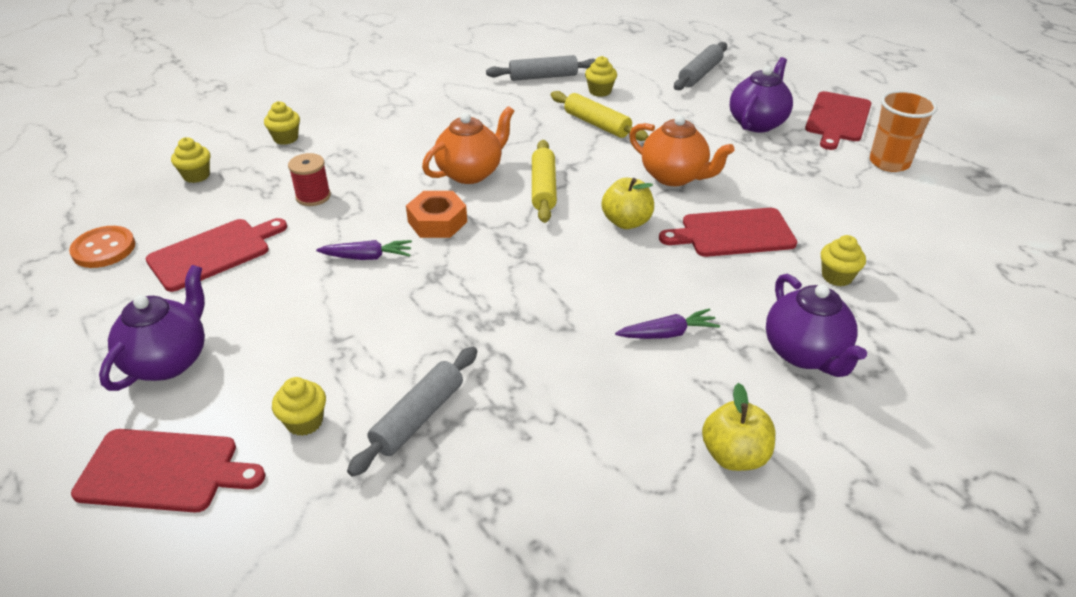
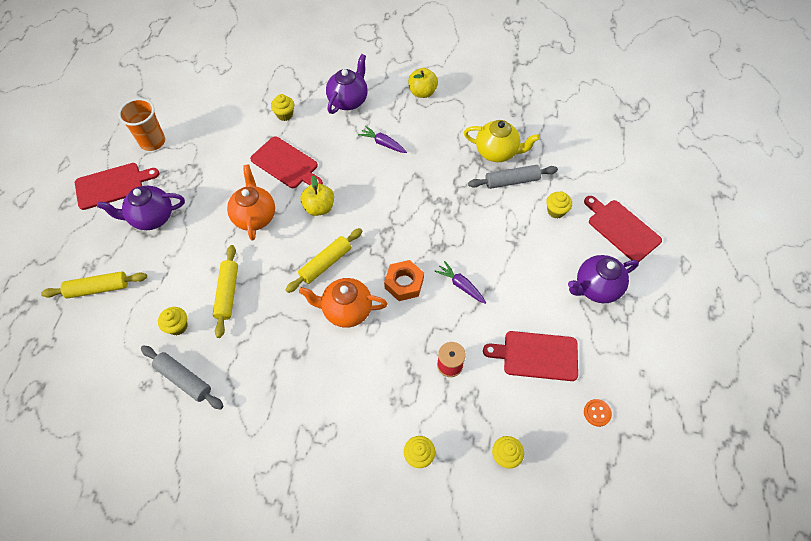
camera: 135 degrees left, 20 degrees up
(104, 249) = (597, 413): orange button -> orange button, size x0.63
(489, 446) = (497, 152): none -> yellow teapot
(700, 74) = (98, 288): grey rolling pin -> yellow rolling pin

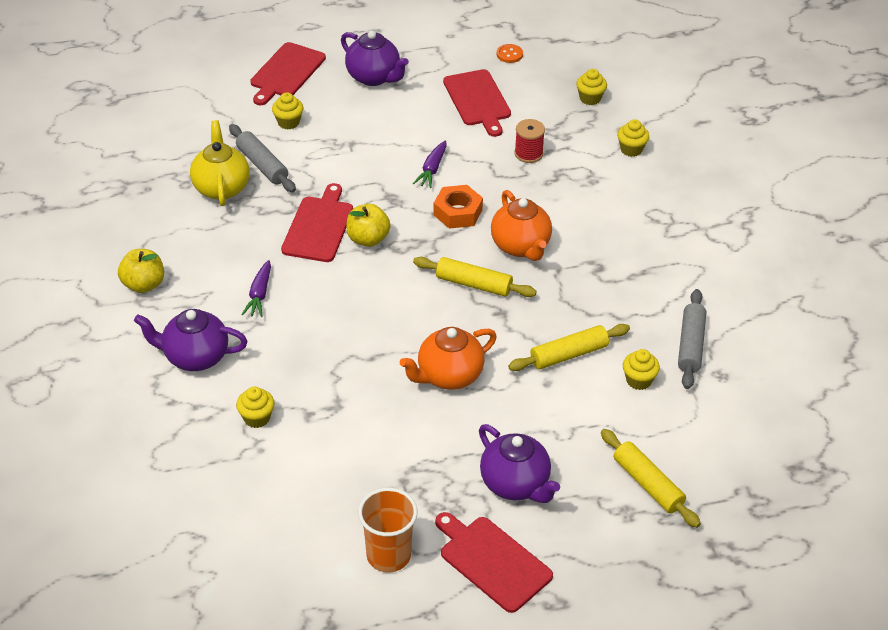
camera: 115 degrees left, 15 degrees down
(286, 164) = (346, 379): red cutting board -> red cutting board (319, 227)
(319, 208) = (398, 319): yellow apple -> yellow apple (368, 239)

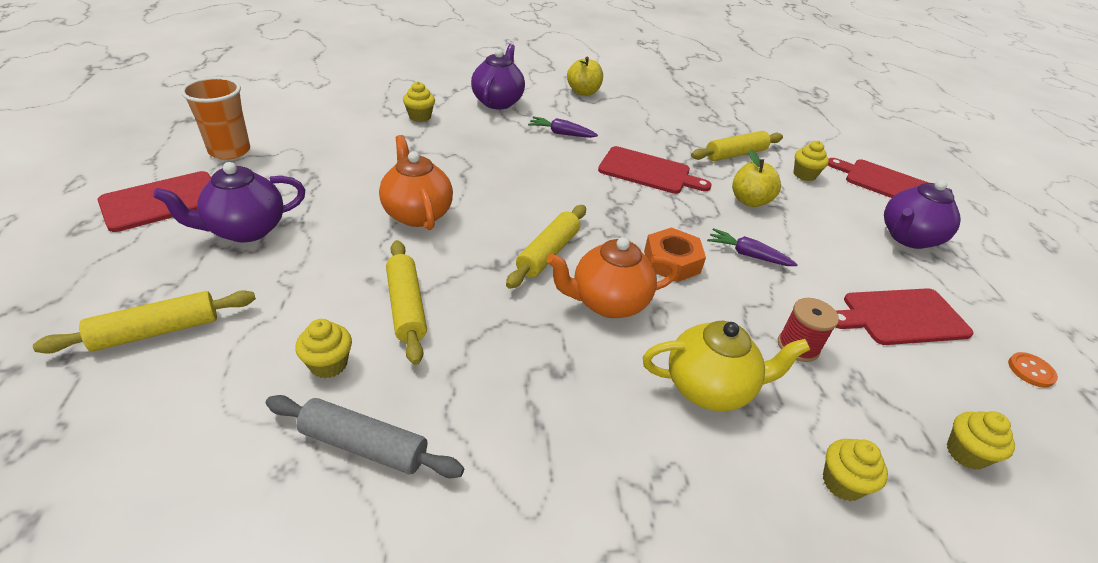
camera: 95 degrees right, 5 degrees down
(221, 187) = (701, 132): yellow teapot -> yellow teapot (709, 388)
(262, 165) = (735, 154): grey rolling pin -> yellow rolling pin
(368, 239) = (629, 196): yellow apple -> yellow apple (749, 201)

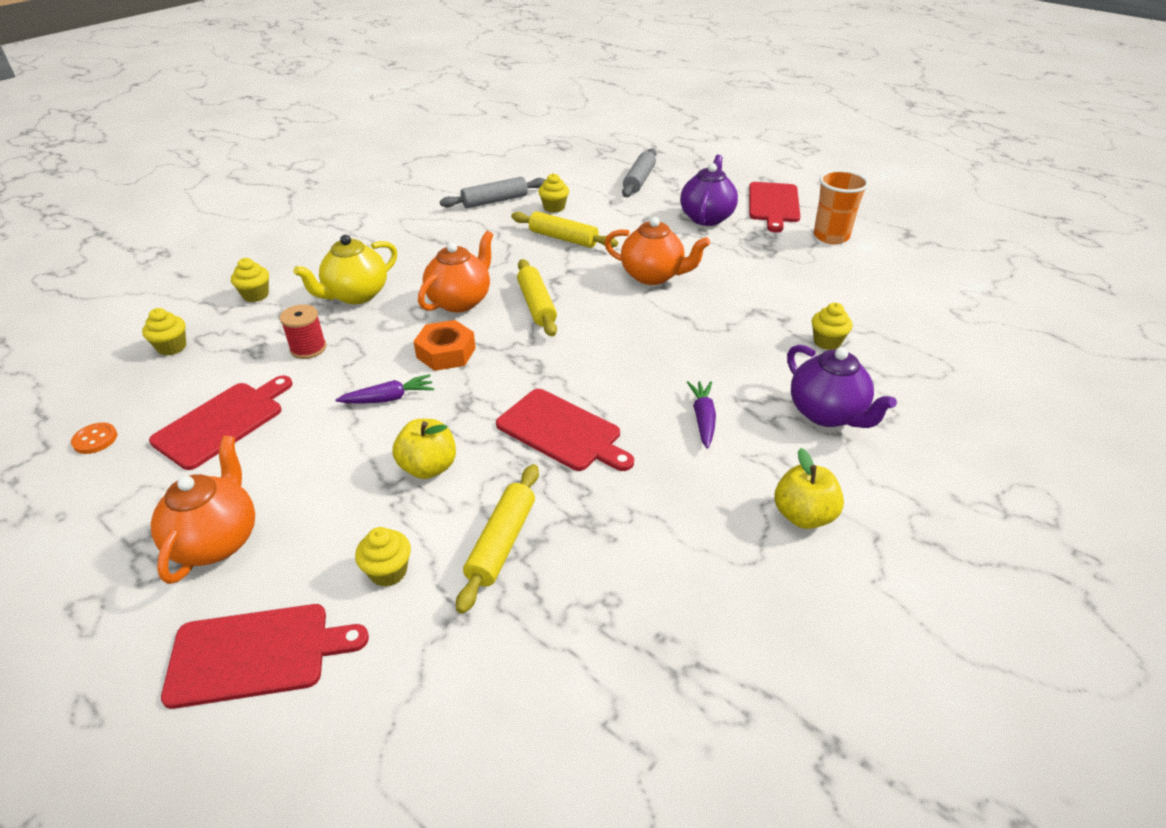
camera: 140 degrees right, 0 degrees up
(157, 331) = (639, 180): yellow rolling pin -> grey rolling pin
(561, 133) = (703, 418): purple carrot -> purple carrot turned 60 degrees counterclockwise
(648, 171) = (562, 431): red cutting board -> red cutting board turned 120 degrees counterclockwise
(908, 238) = (216, 541): purple teapot -> orange teapot

